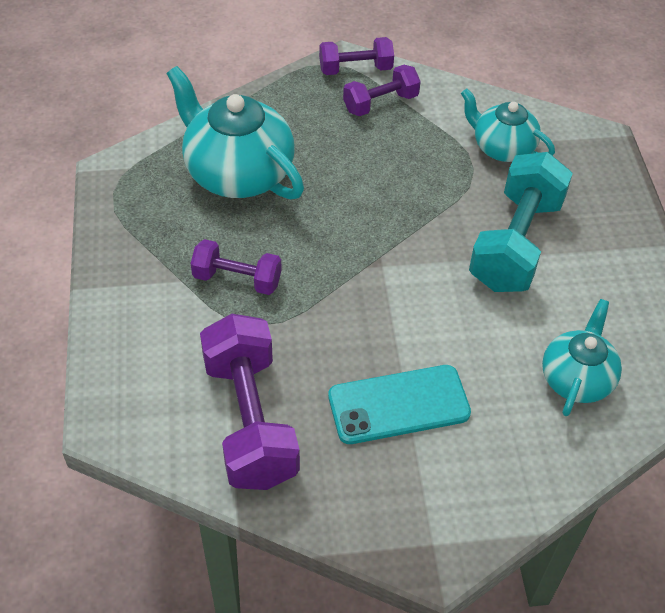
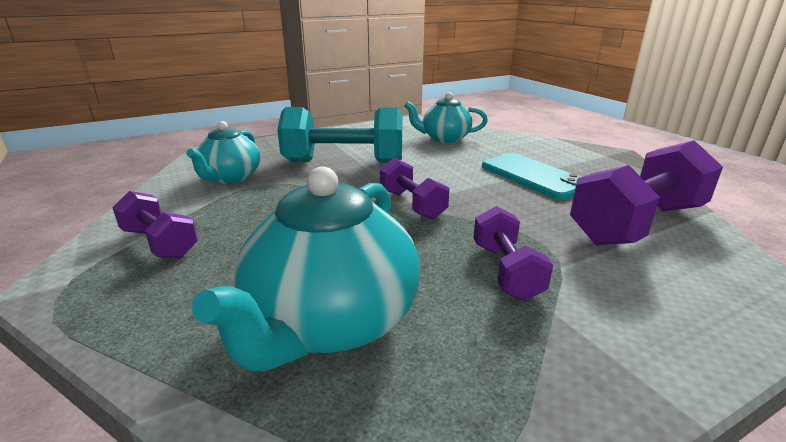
camera: 110 degrees left, 25 degrees down
(355, 69) = (77, 274): purple dumbbell -> purple dumbbell (412, 204)

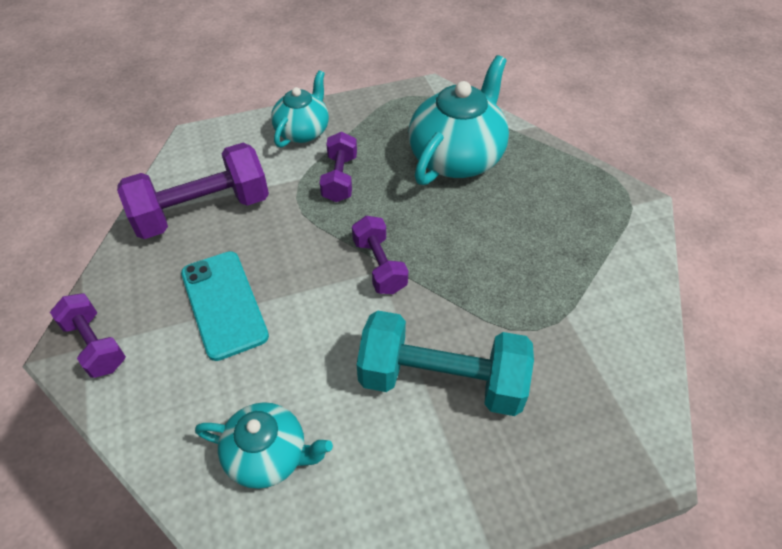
camera: 170 degrees left, 25 degrees up
(160, 243) = (594, 239): purple dumbbell -> purple dumbbell (95, 345)
(230, 178) = (581, 354): turquoise teapot -> turquoise teapot (303, 131)

